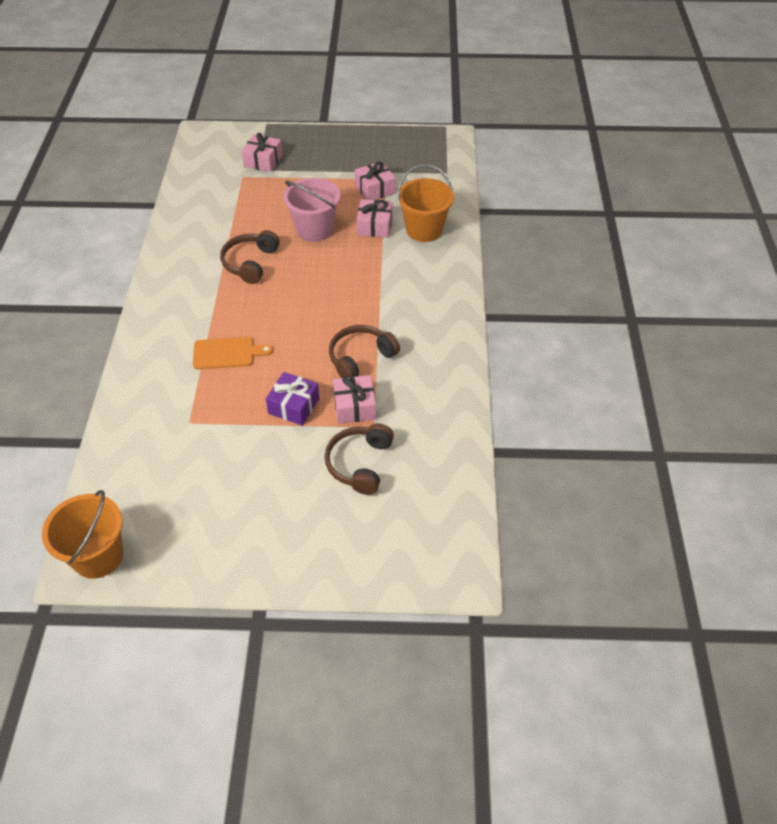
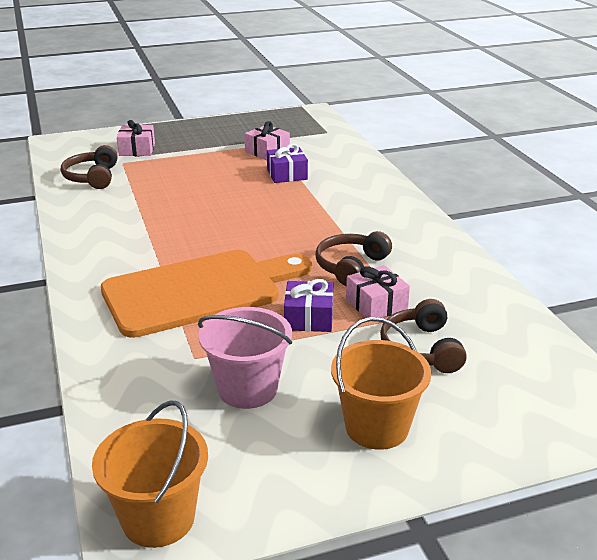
camera: 20 degrees left, 20 degrees down
(227, 353) = (199, 291): orange cutting board -> orange cutting board, size x2.23
(250, 263) = (175, 219): brown headphones -> brown headphones (92, 177)
(314, 229) = (227, 186): pink bucket -> pink bucket (247, 389)
(374, 226) = (287, 174): pink gift -> purple gift
(424, 230) = (338, 169): orange bucket -> orange bucket (377, 427)

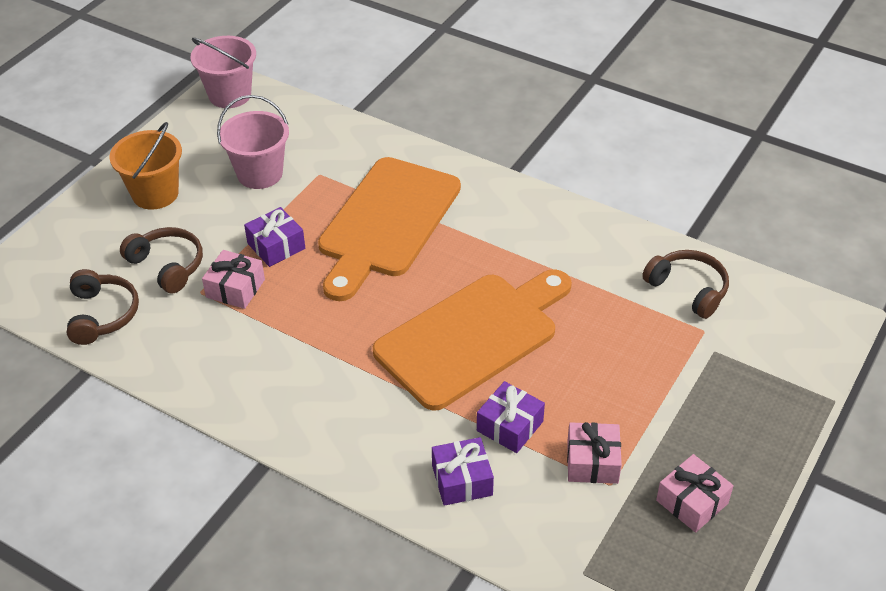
camera: 140 degrees right, 15 degrees up
(137, 149) = (733, 364): pink gift -> pink gift (692, 502)
(158, 518) = (230, 95): orange bucket -> pink bucket
(247, 210) = (472, 336): none -> orange cutting board
(341, 169) = (462, 480): none -> purple gift
(351, 267) = (294, 318): brown headphones -> brown headphones (102, 315)

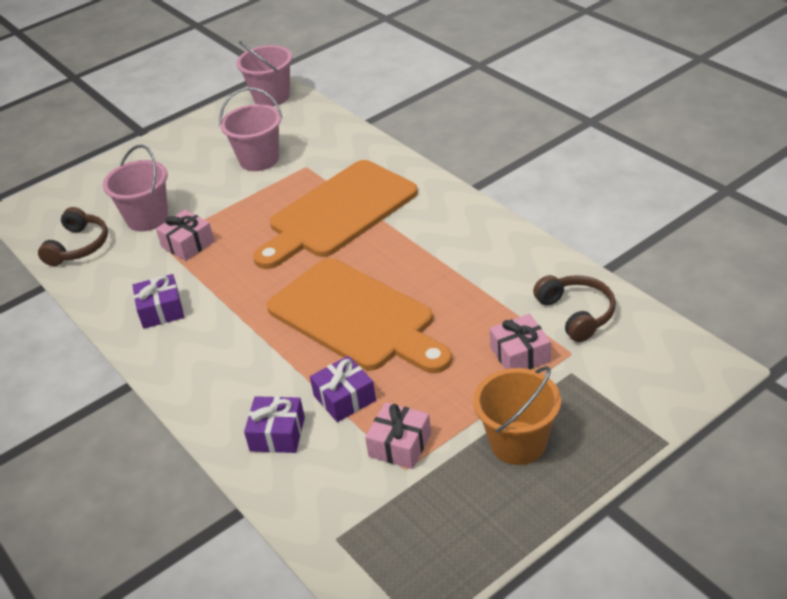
camera: 25 degrees right, 5 degrees down
(155, 194) = (171, 163): orange bucket -> orange bucket (518, 443)
(167, 266) = (147, 218): brown headphones -> pink bucket
(276, 246) = (238, 217): purple gift -> purple gift (161, 310)
(472, 336) = (356, 317): orange cutting board -> orange cutting board turned 60 degrees clockwise
(692, 502) = (472, 502): pink gift -> pink gift (520, 354)

